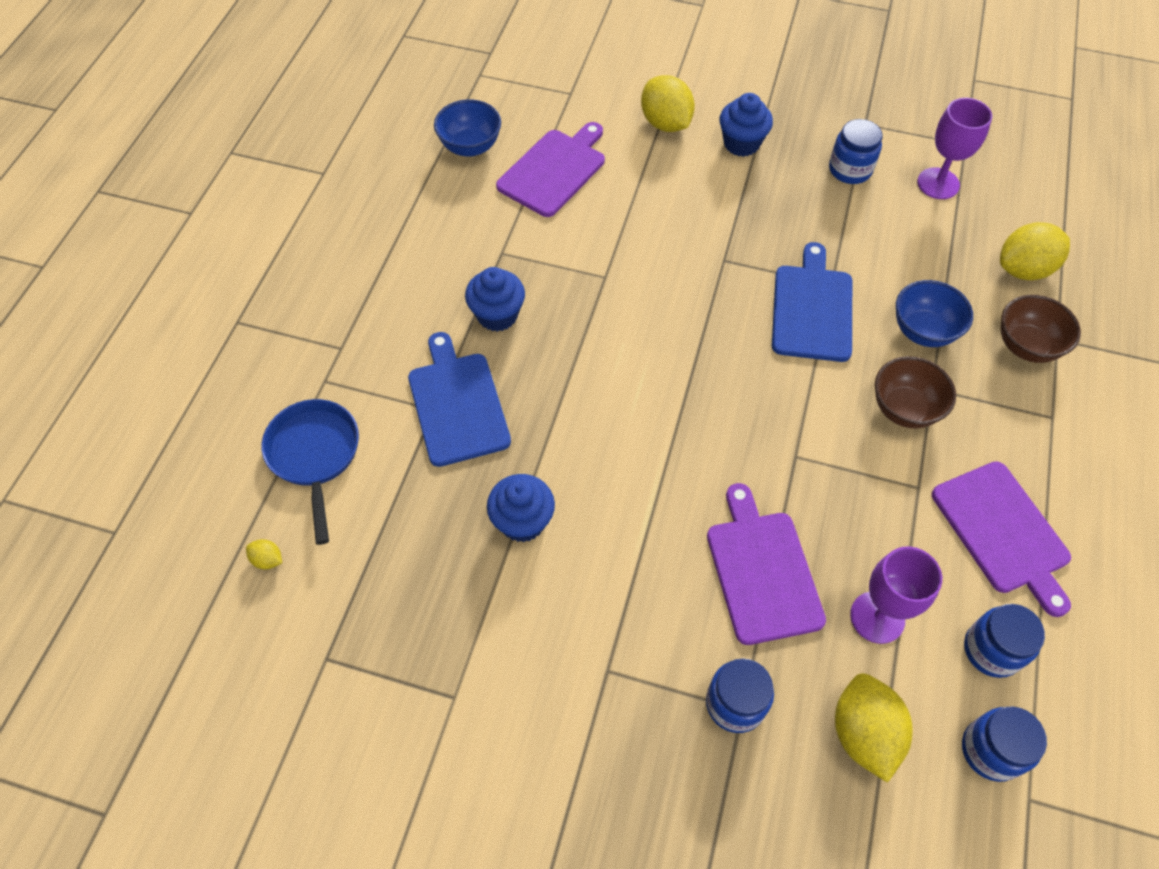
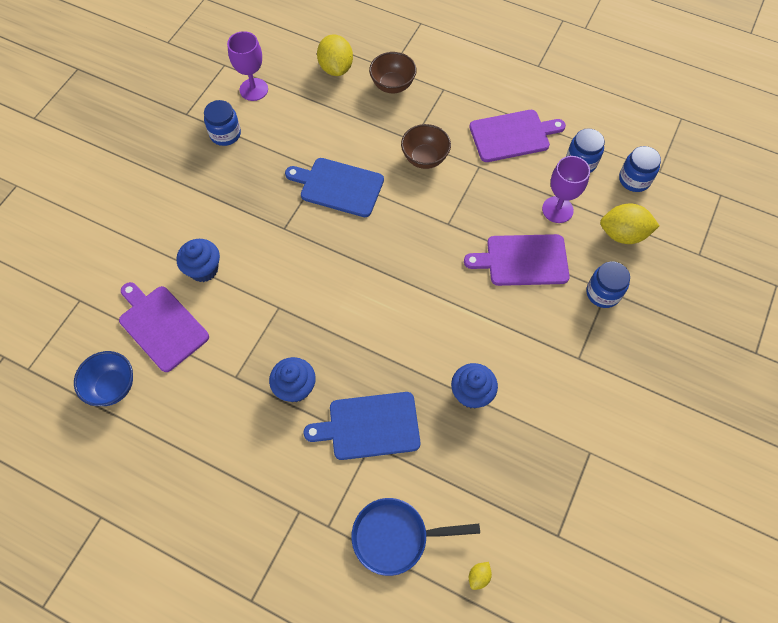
camera: 80 degrees left, 5 degrees up
(665, 123) = (139, 238): yellow lemon -> none
(741, 143) = (178, 193): blue cupcake -> blue cupcake (203, 269)
(923, 331) = (370, 132): blue bowl -> none

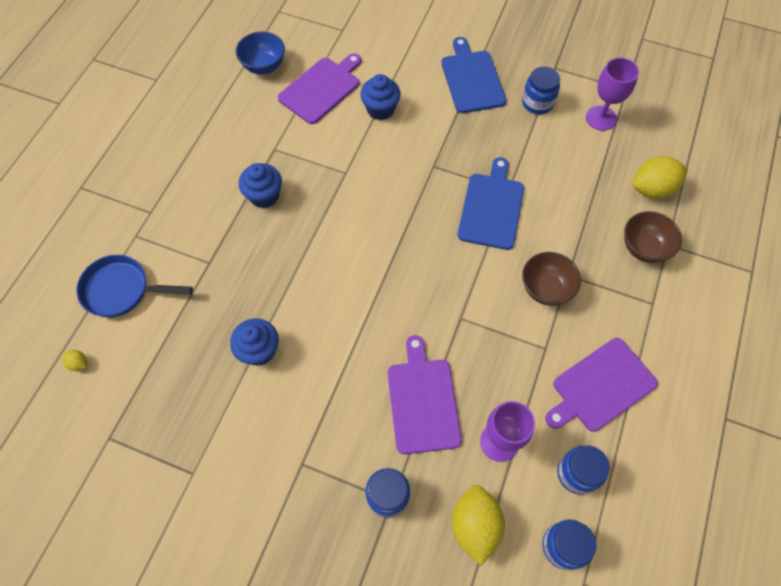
camera: 85 degrees right, 0 degrees up
(370, 426) = (226, 260): blue cutting board -> blue cutting board (471, 79)
(395, 537) = (121, 290): blue pan -> blue pan turned 75 degrees counterclockwise
(512, 135) = (601, 386): purple cutting board -> purple cutting board turned 75 degrees clockwise

